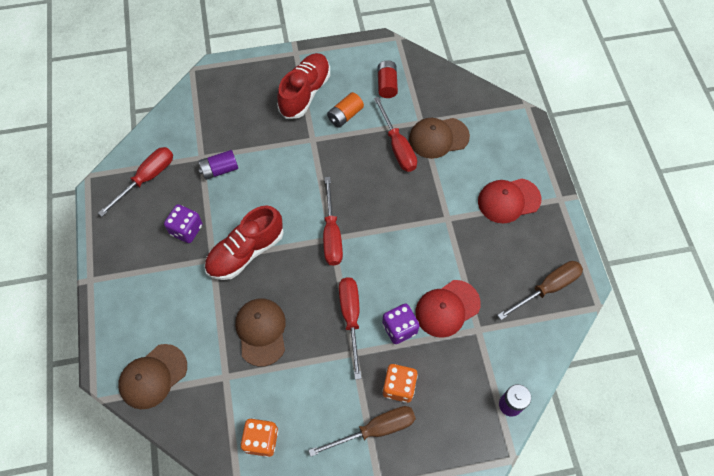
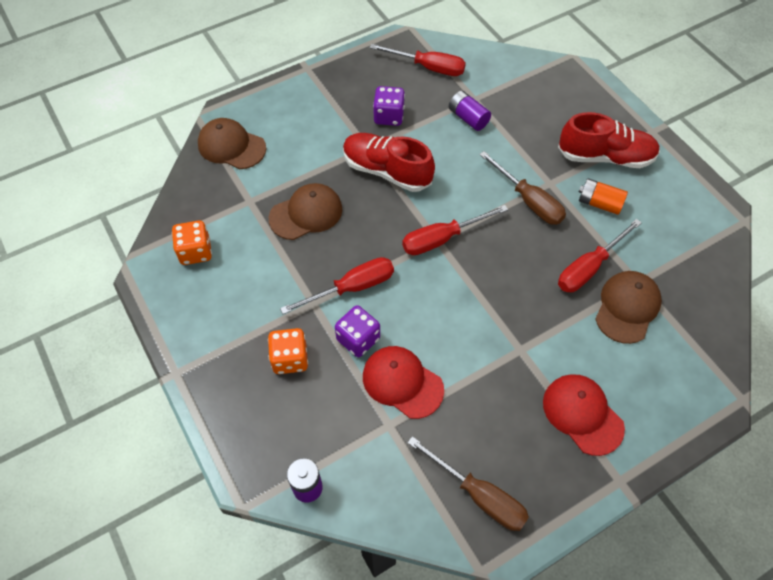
camera: 70 degrees right, 5 degrees down
(375, 429) = (235, 350): brown screwdriver -> brown screwdriver (528, 201)
(387, 85) = (668, 231): red battery -> none
(438, 138) = (627, 307): brown cap -> brown cap turned 60 degrees clockwise

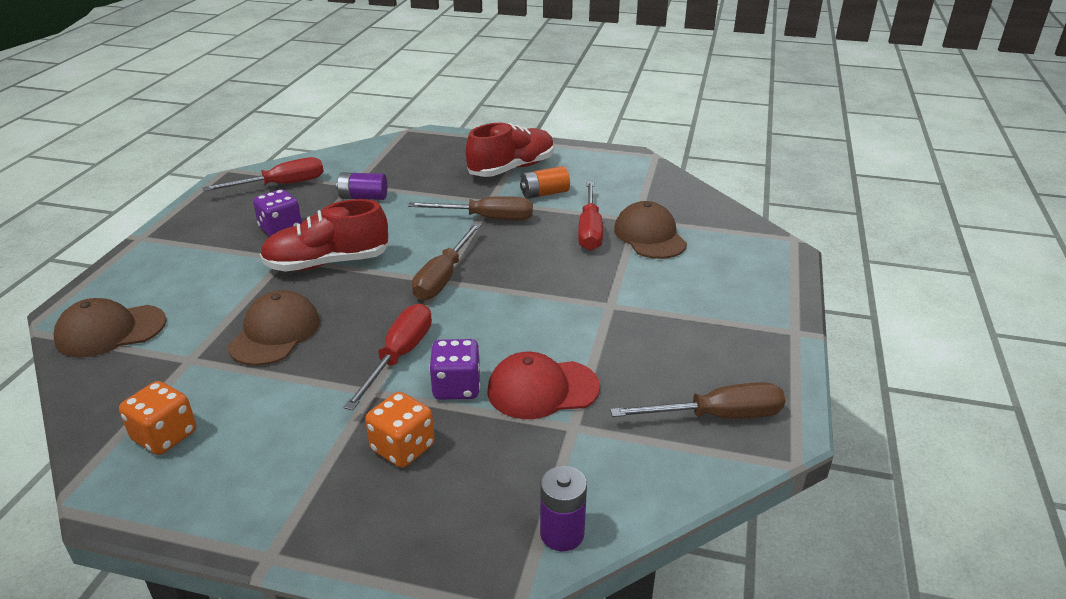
camera: 45 degrees left, 25 degrees down
(442, 239) = (443, 277): red screwdriver -> brown screwdriver
(582, 414) = (712, 312): red cap -> none

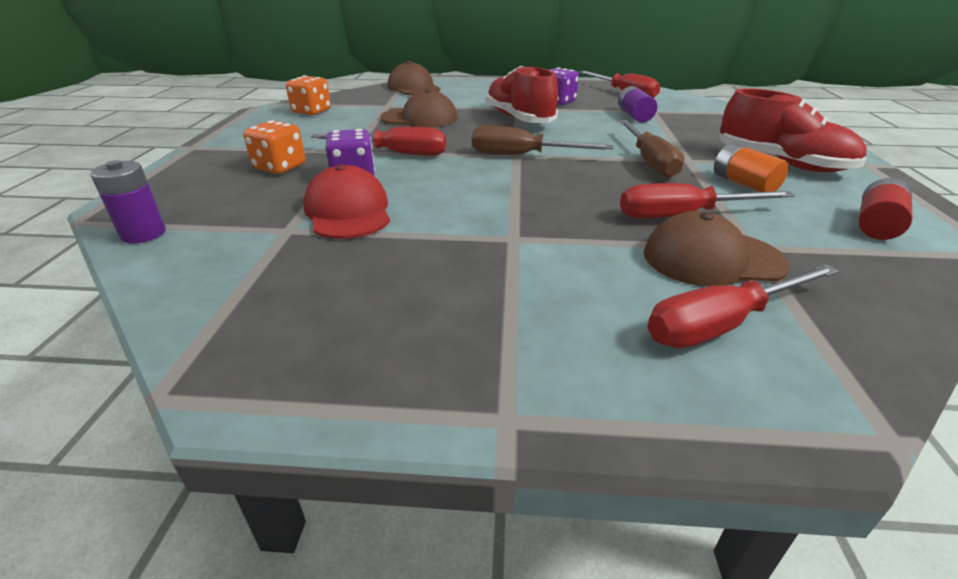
camera: 80 degrees right, 0 degrees up
(616, 173) = (876, 225): none -> red battery
(649, 236) = (712, 259): brown cap -> brown cap turned 150 degrees counterclockwise
(717, 252) = (721, 324): none -> red screwdriver
(717, 416) = (282, 322): brown screwdriver -> none

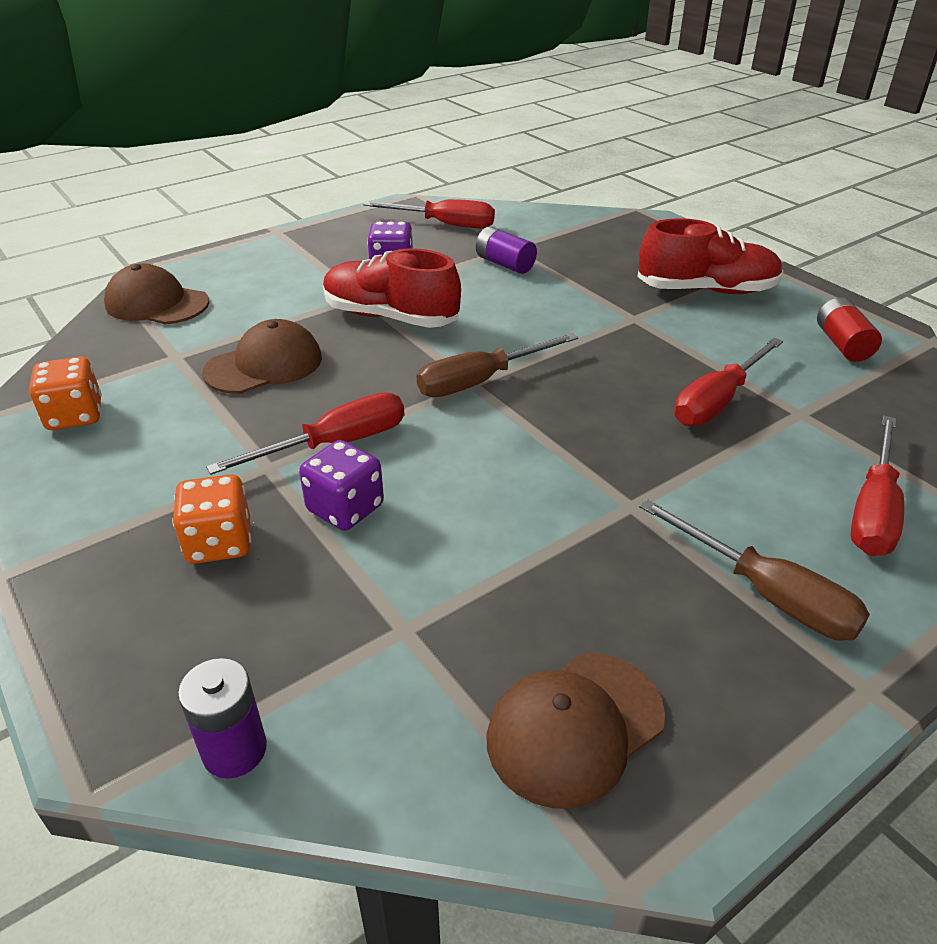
camera: 40 degrees left, 5 degrees up
(348, 211) = (426, 563): red cap -> none
(649, 162) = (607, 336): brown screwdriver -> brown screwdriver (766, 594)
(712, 259) = (793, 443): brown cap -> brown cap (575, 727)
(744, 184) = (712, 334): orange battery -> none

